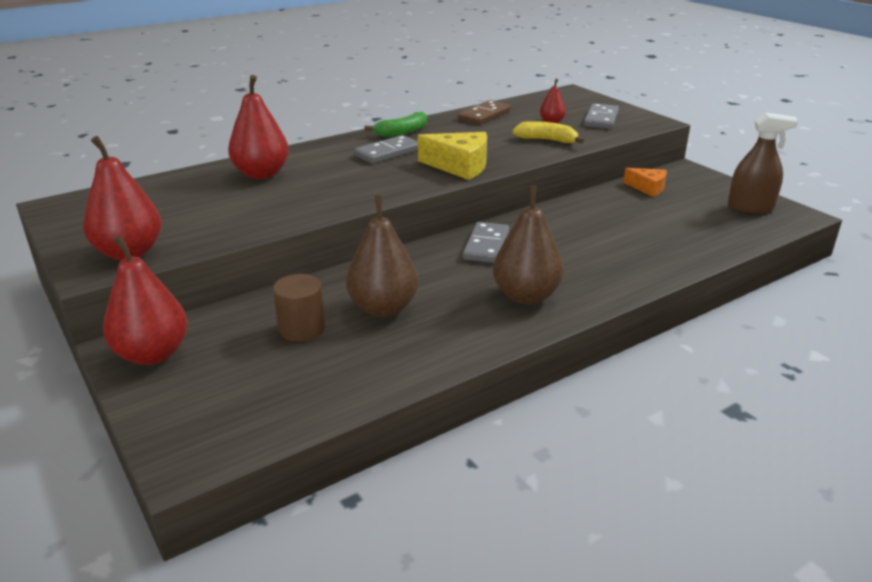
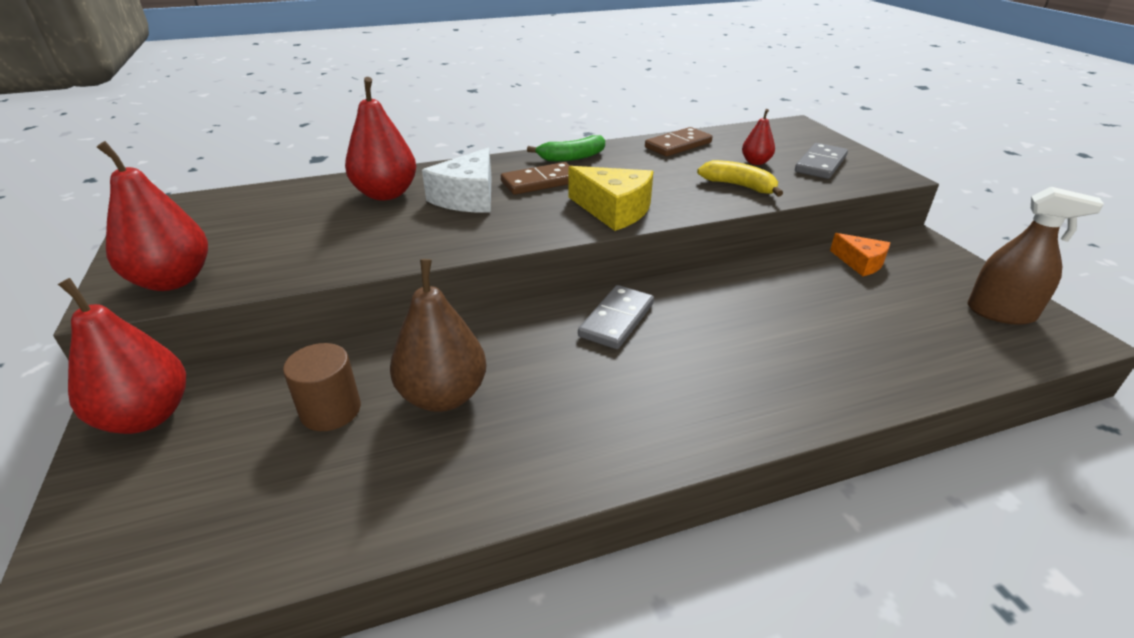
camera: 15 degrees right, 5 degrees up
(334, 169) = (468, 197): none -> white cheese
(388, 152) = (540, 182): grey domino -> brown domino
(526, 296) = (632, 410): brown pear -> none

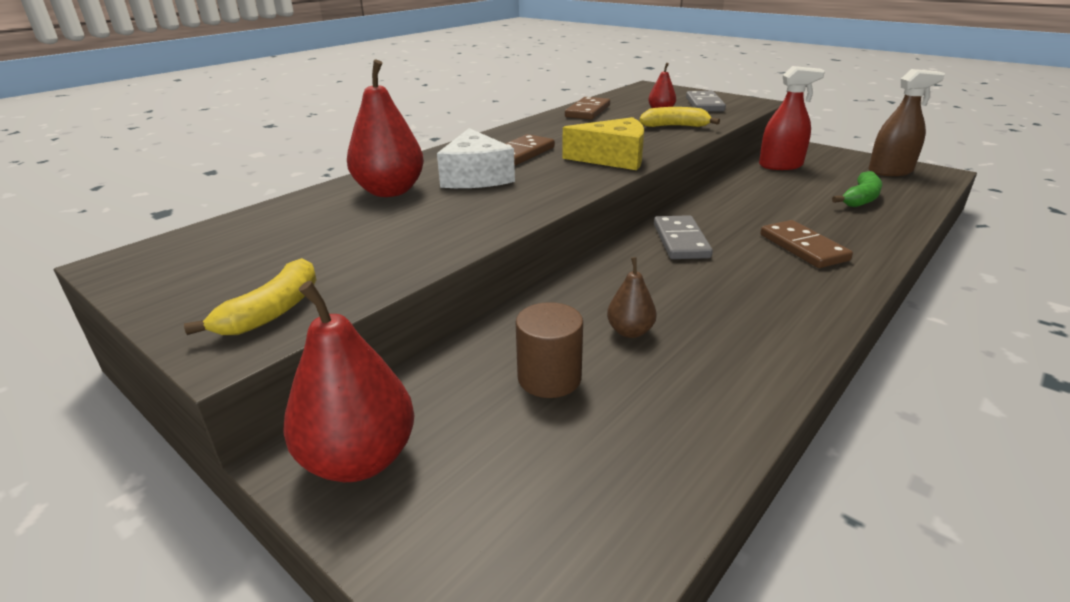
camera: 30 degrees left, 5 degrees down
(173, 280) = (272, 311): red pear -> yellow banana
(443, 396) = (630, 331): brown pear -> brown pear, size x0.52
(572, 157) = (517, 134): green banana -> green banana (860, 199)
(732, 373) = (803, 247): none -> brown domino
(860, 263) = (780, 165): orange cheese -> red spray bottle

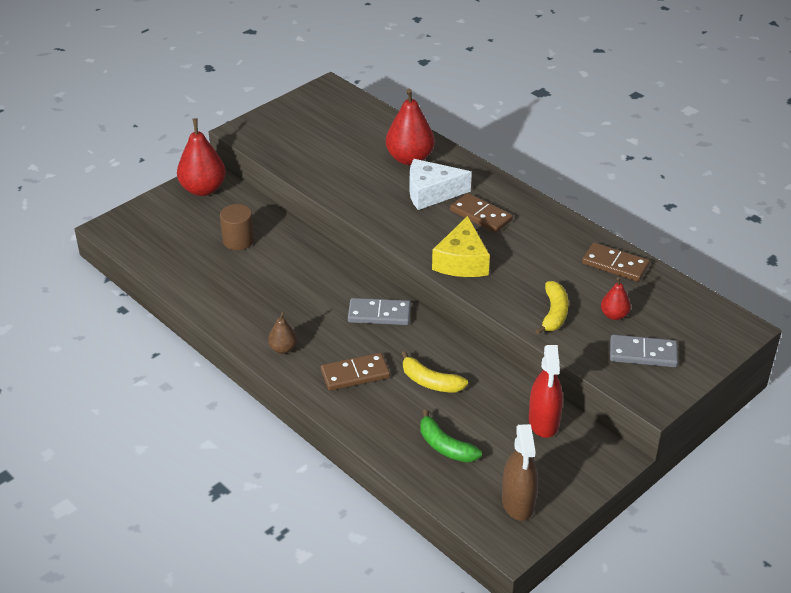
camera: 95 degrees right, 10 degrees up
(272, 311) = (266, 137): yellow banana -> yellow banana (430, 382)
(630, 331) = (270, 272): brown pear -> brown pear (283, 348)

